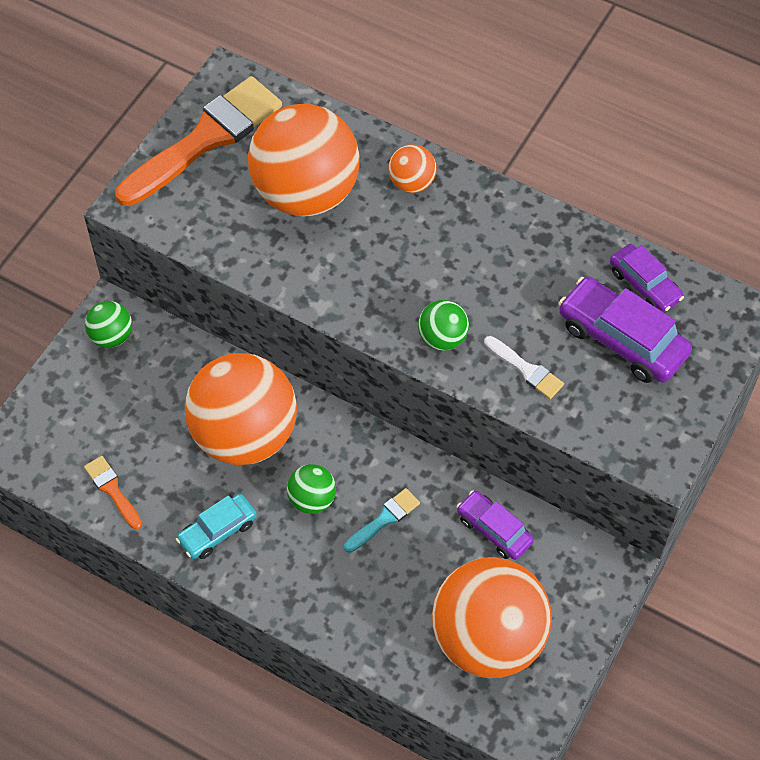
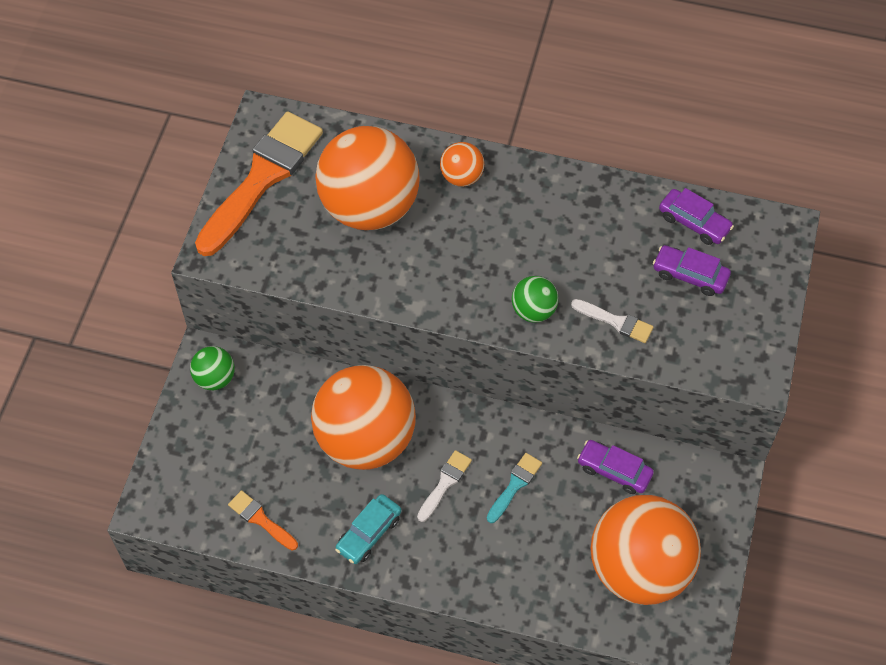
camera: 15 degrees left, 0 degrees up
(312, 499) = (445, 483): green ball -> white brush
(622, 339) = (690, 275): purple car -> purple car, size x0.62

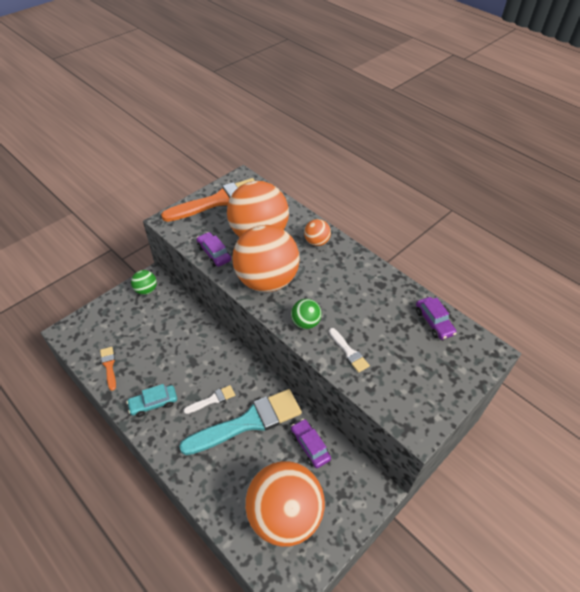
camera: 30 degrees right, 10 degrees down
(365, 439) = (190, 355): orange ball -> orange ball (266, 280)
(515, 485) = (248, 422): turquoise brush -> turquoise brush, size x2.27
(690, 275) = (412, 349): purple car -> purple car (214, 253)

